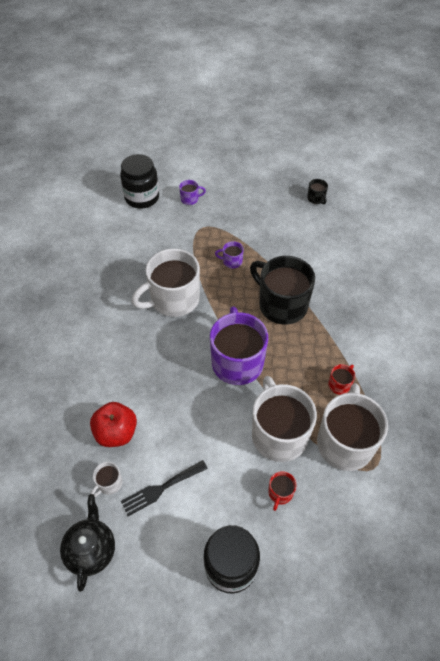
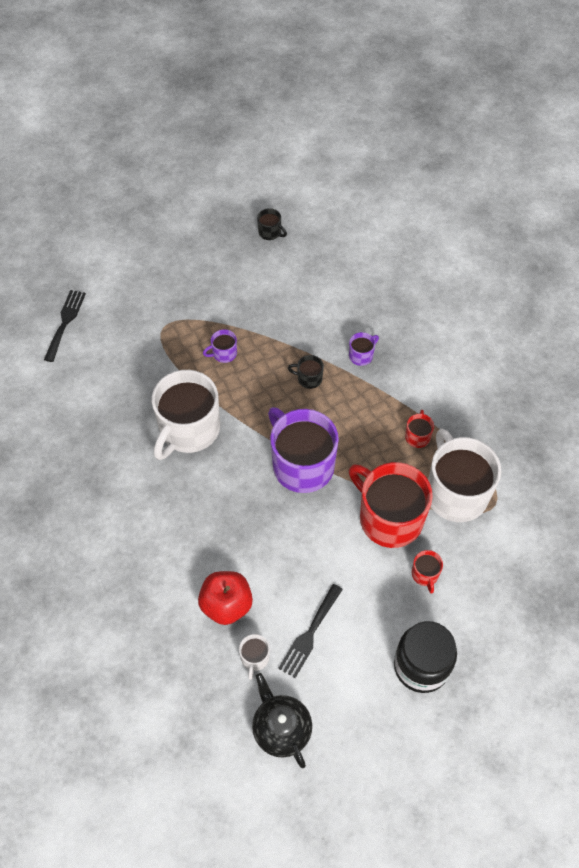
camera: 30 degrees left, 5 degrees up
(142, 198) = (65, 322): black jar -> black fork
(190, 199) = (125, 297): purple mug -> purple mug (361, 355)
(278, 434) = (389, 518): white mug -> red mug
(281, 305) = (309, 378): black mug -> black mug, size x0.42

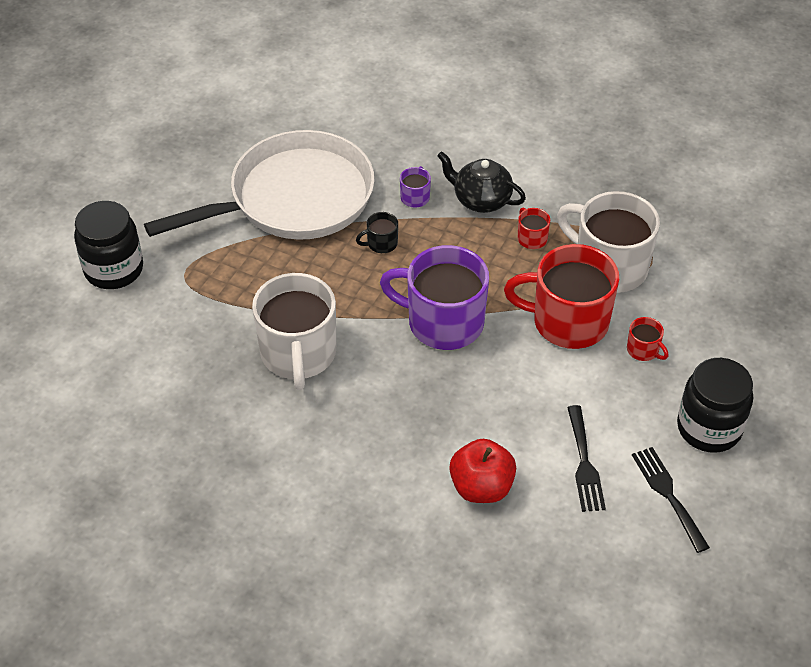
camera: 35 degrees left, 10 degrees down
(65, 322) = (66, 326): black fork -> black fork (668, 494)
(124, 297) = (114, 269): none -> black jar
(224, 353) = (272, 266): purple mug -> none
(254, 658) = (551, 517): white mug -> none
(270, 232) = (222, 133): black mug -> none
(278, 309) = (294, 198): none -> white pan
(281, 729) = (632, 561): black teapot -> black teapot (481, 200)

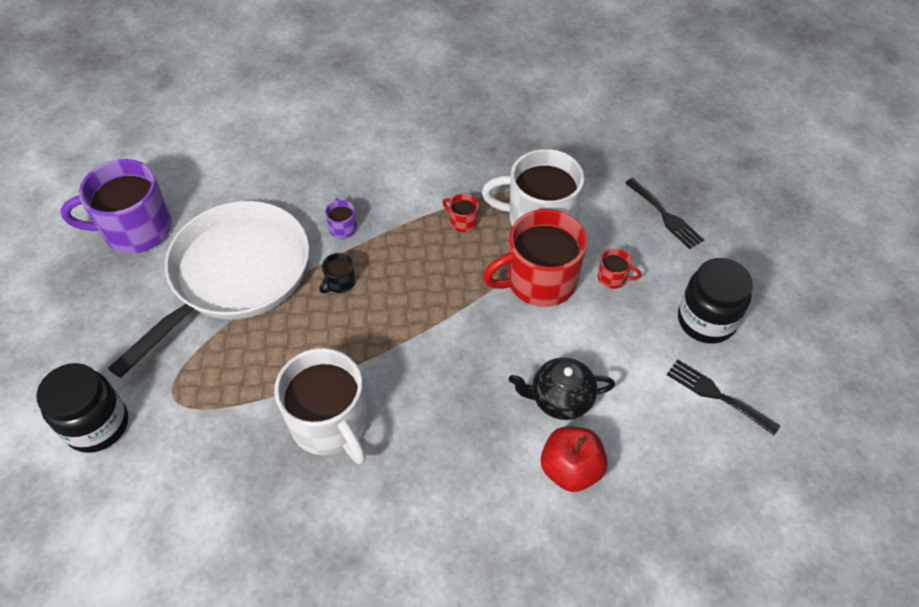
camera: 30 degrees left, 5 degrees up
(443, 322) = (439, 330): purple mug -> purple mug (136, 230)
(481, 200) = (400, 206): black teapot -> black teapot (560, 399)
(584, 464) = (636, 402): black fork -> black fork (665, 216)

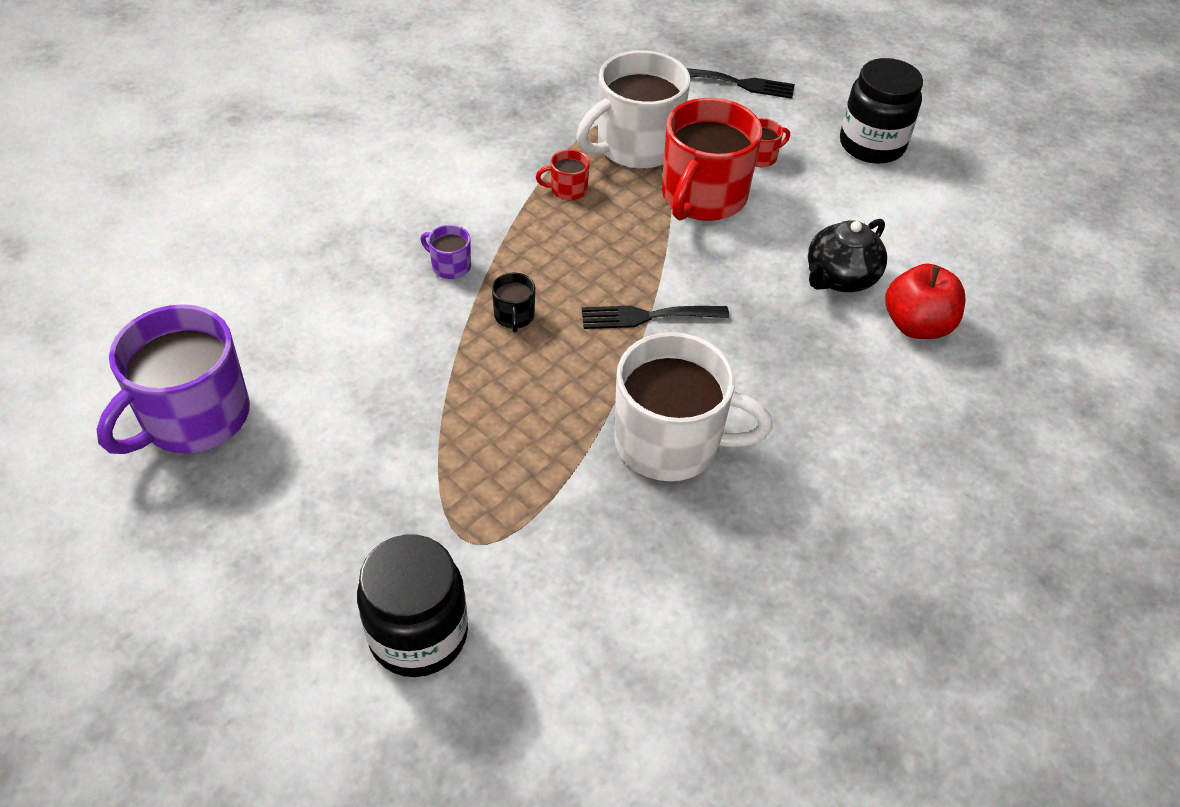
camera: 45 degrees left, 5 degrees down
(235, 275) = (386, 383): white pan -> none
(716, 395) = (947, 194): black fork -> black fork (647, 316)

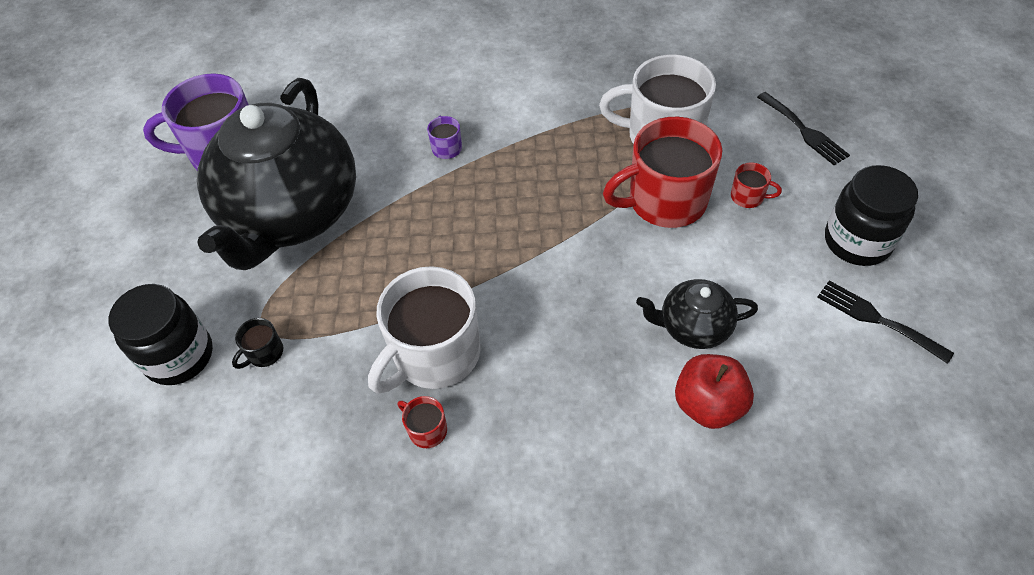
camera: 50 degrees right, 5 degrees up
(362, 424) = (292, 214): none -> black teapot
(514, 316) = (444, 205): black mug -> black mug (264, 353)
(567, 189) = (577, 140): red mug -> red mug (426, 430)
(647, 316) = (522, 260): black fork -> black fork (876, 319)
(671, 442) = (434, 354): white mug -> white mug turned 75 degrees clockwise

